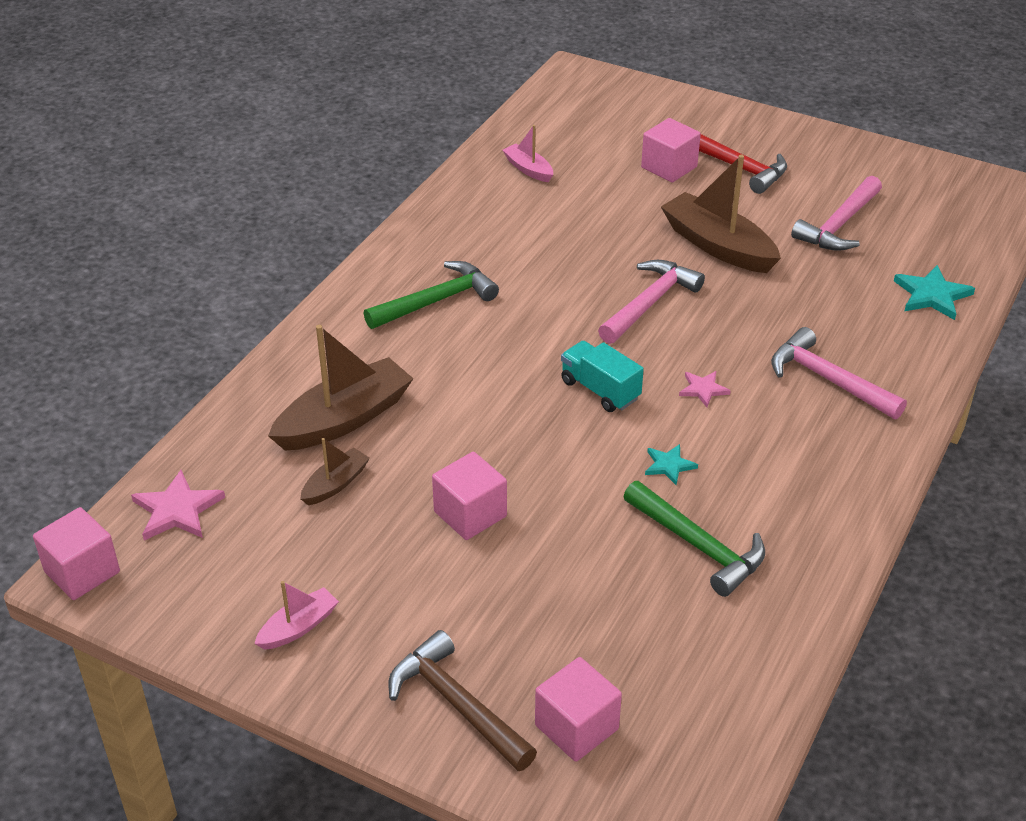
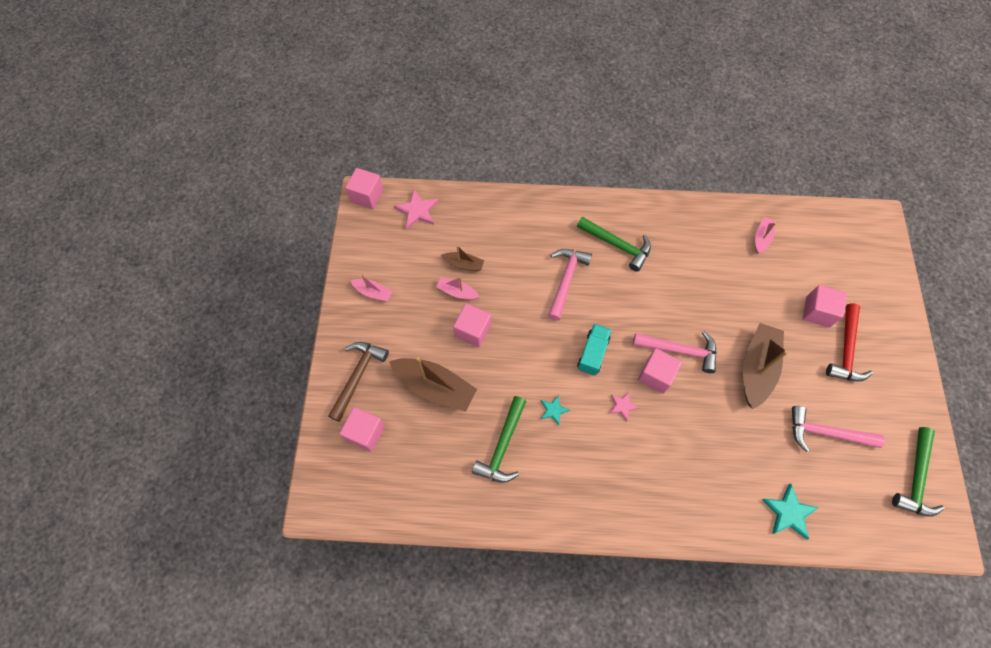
camera: 65 degrees right, 25 degrees up
(344, 419) = (508, 246): brown boat -> brown boat (435, 387)
(383, 510) = (457, 292): none -> pink boat
(674, 339) = (656, 375): none -> pink cube
(828, 380) = (669, 472): pink hammer -> pink hammer (566, 280)
(930, 182) = (915, 478): none -> green hammer

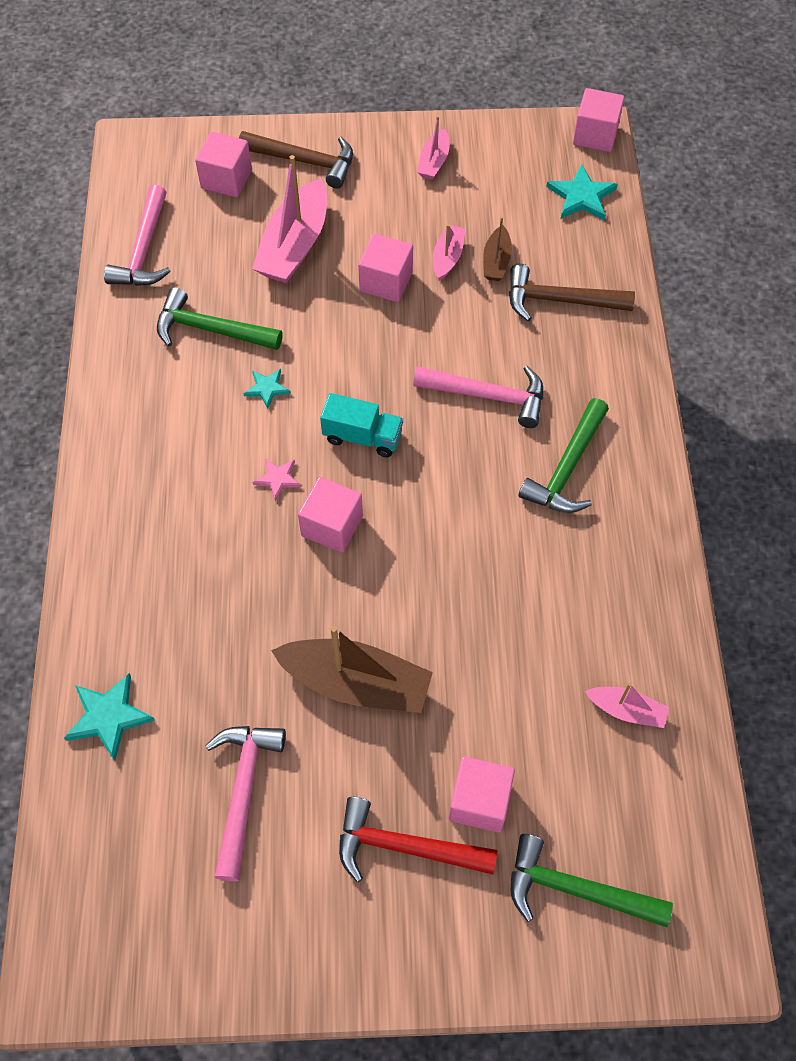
camera: 85 degrees right, 5 degrees down
(417, 210) = (581, 196): pink star -> turquoise star
(435, 387) = (294, 246): brown boat -> pink boat
(498, 233) = (560, 300): none -> brown hammer
(679, 350) = (378, 562): pink hammer -> pink hammer (144, 250)
(915, 478) = (164, 943): green hammer -> green hammer (576, 889)

